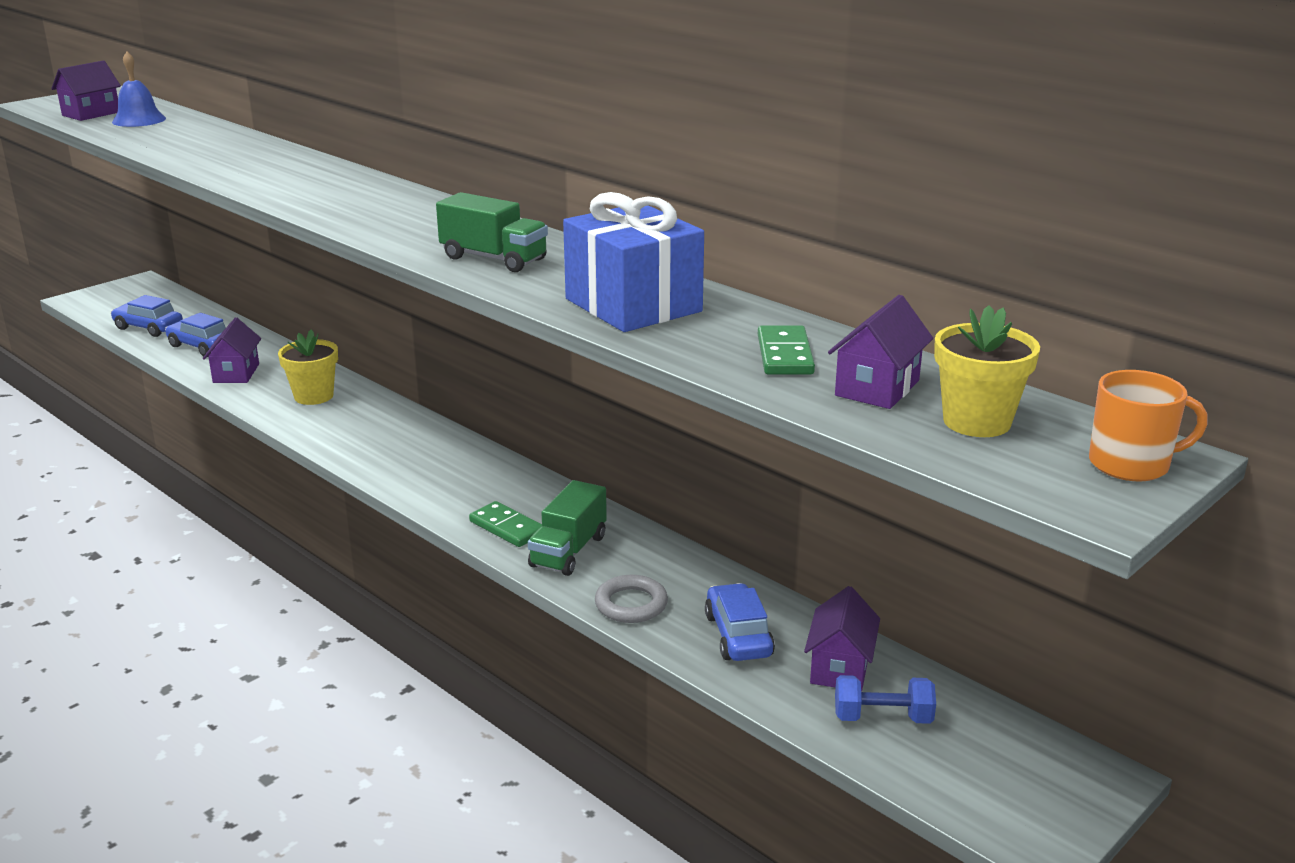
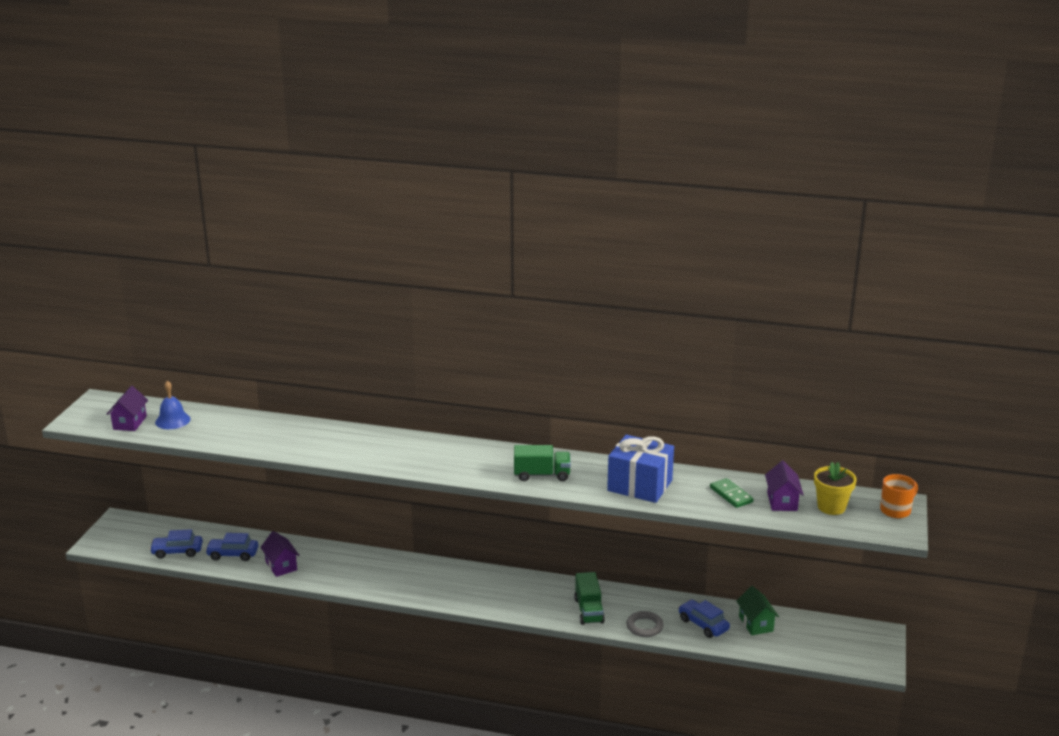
camera: 30 degrees left, 0 degrees up
(313, 396) = (348, 566): yellow flower pot -> none
(507, 527) = (546, 608): green domino -> none
(840, 667) = (756, 624): purple house -> green house
(882, 717) = (790, 639): blue dumbbell -> none

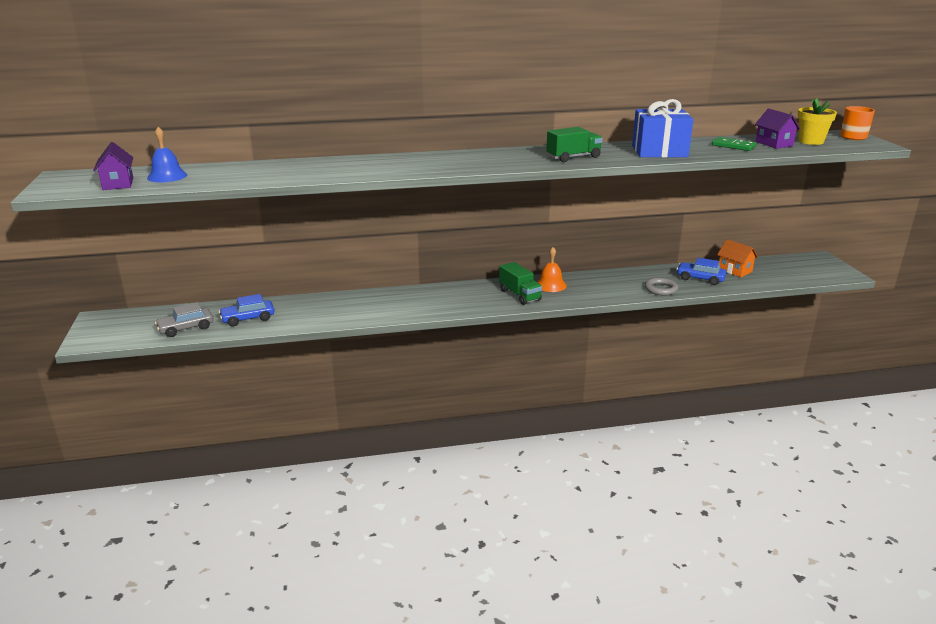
camera: 25 degrees left, 0 degrees up
(177, 551) = (186, 328): blue car -> grey car
(281, 566) = (305, 317): purple house -> none
(537, 589) = (550, 285): none -> orange bell
(589, 610) = (607, 289): green truck -> green truck (519, 295)
(756, 624) = (734, 270): green house -> orange house

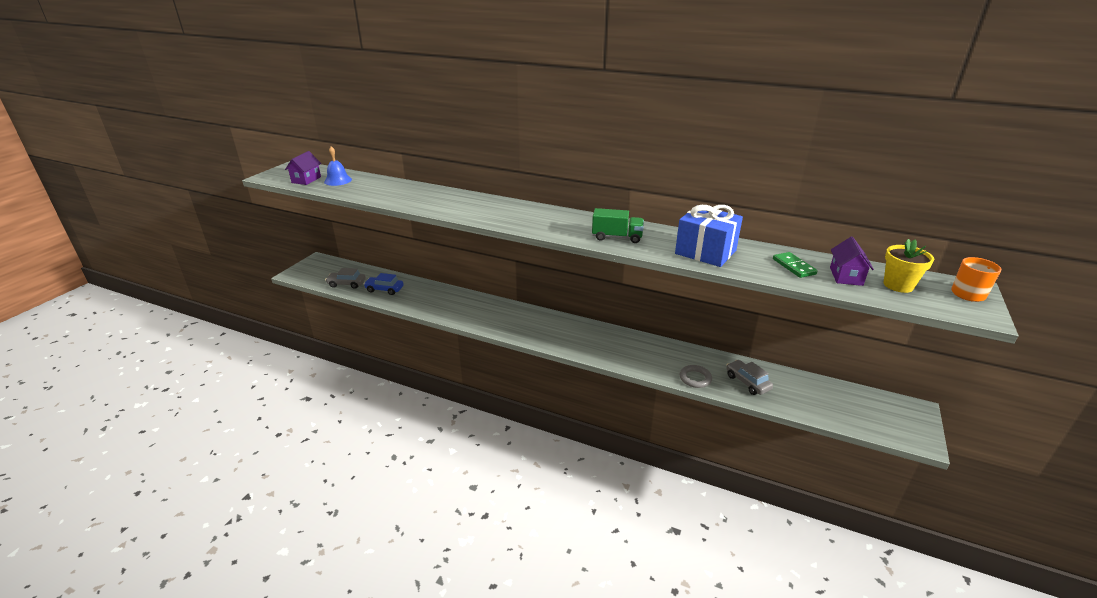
camera: 35 degrees right, 5 degrees up
(519, 295) = (572, 338): green truck -> none
(550, 285) = (607, 338): orange bell -> none
(700, 279) = (747, 382): blue car -> grey car
(734, 270) = (795, 387): orange house -> none

